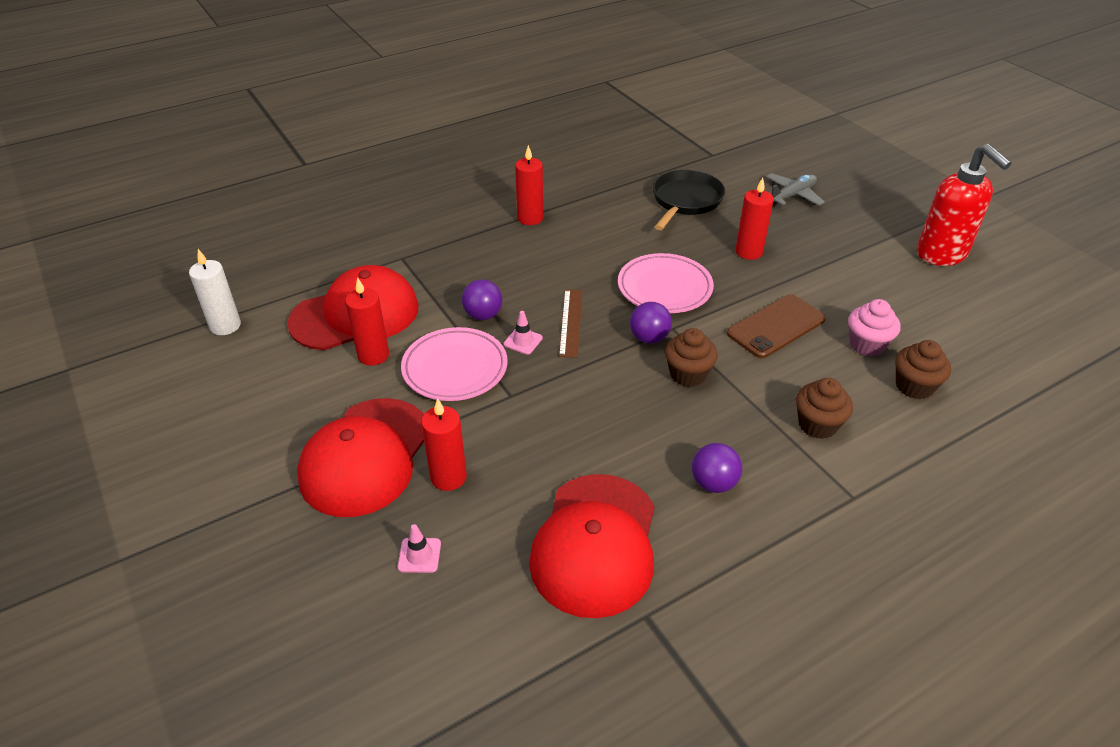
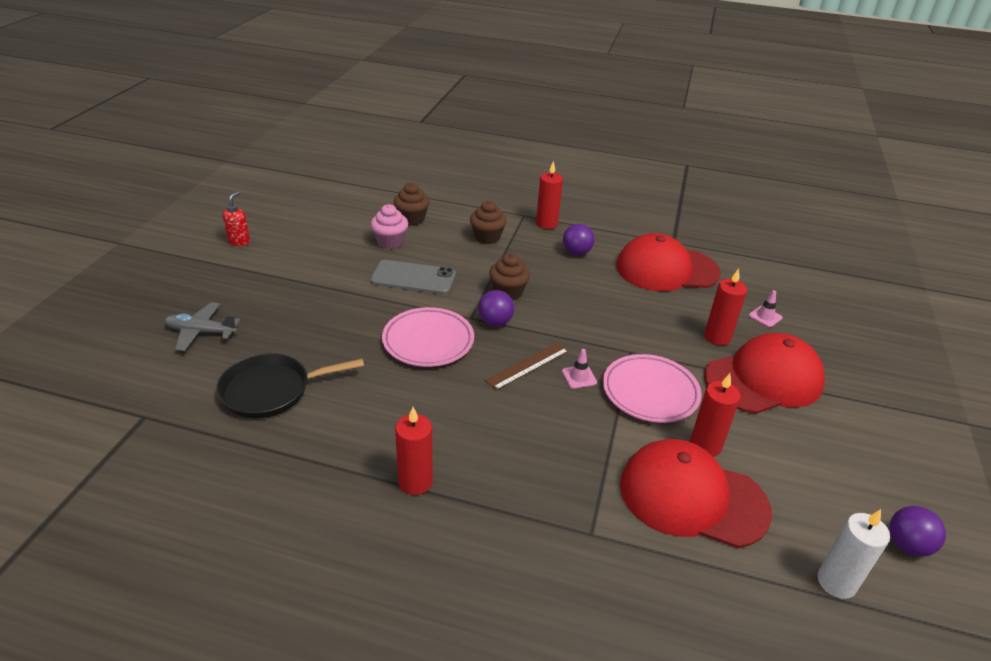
camera: 135 degrees left, 5 degrees down
(483, 315) = (583, 416): purple ball -> purple ball (907, 545)
(595, 544) = (666, 269): red cap -> red cap turned 150 degrees counterclockwise
(748, 252) = (328, 321): red candle -> red candle (546, 224)
(776, 326) = (413, 278): brown phone -> grey phone
(942, 254) = (239, 241): red soap dispenser -> red soap dispenser, size x0.49

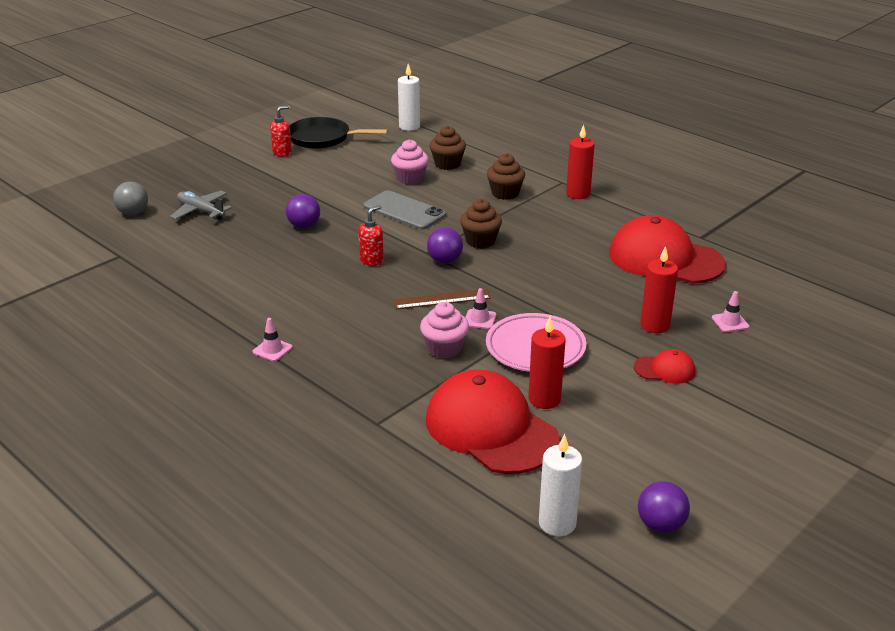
camera: 30 degrees right, 5 degrees down
(120, 355) = (133, 213): none -> grey ball
(271, 390) = (219, 262): black pan -> black pan (323, 138)
(344, 187) = (409, 126): none -> white candle
(415, 482) = (272, 350): red candle -> pink traffic cone
(428, 341) = (372, 260): pink plate -> red soap dispenser
(576, 252) = (583, 224): purple ball -> purple ball (304, 226)
(577, 421) = (444, 349): none -> pink cupcake
(763, 379) = (665, 369): red cap -> red cap, size x0.45

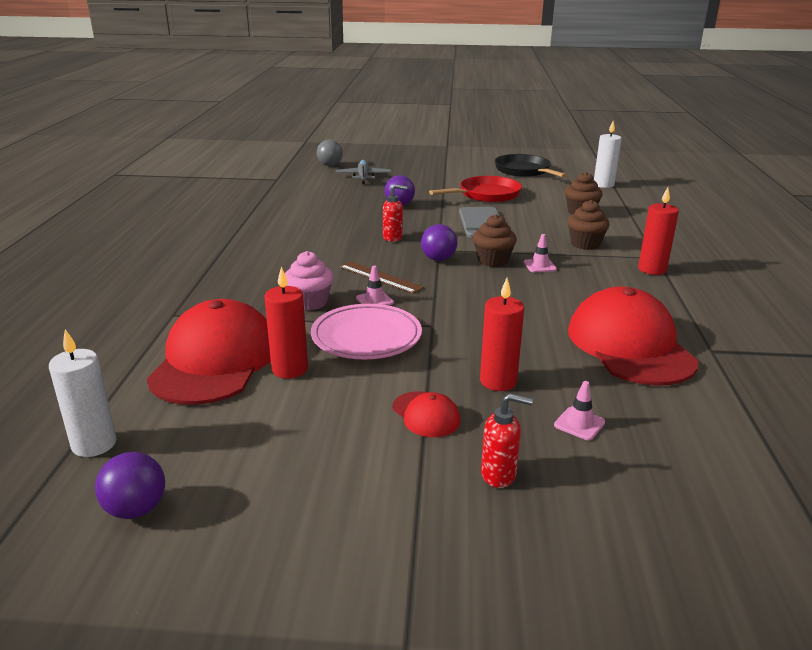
camera: 50 degrees right, 5 degrees down
(272, 350) = (227, 250): pink traffic cone -> pink traffic cone (540, 266)
(282, 153) = (479, 169): red soap dispenser -> red soap dispenser (499, 475)
(347, 180) = (486, 195): none -> red pan
(410, 178) = (531, 209): pink cupcake -> none

